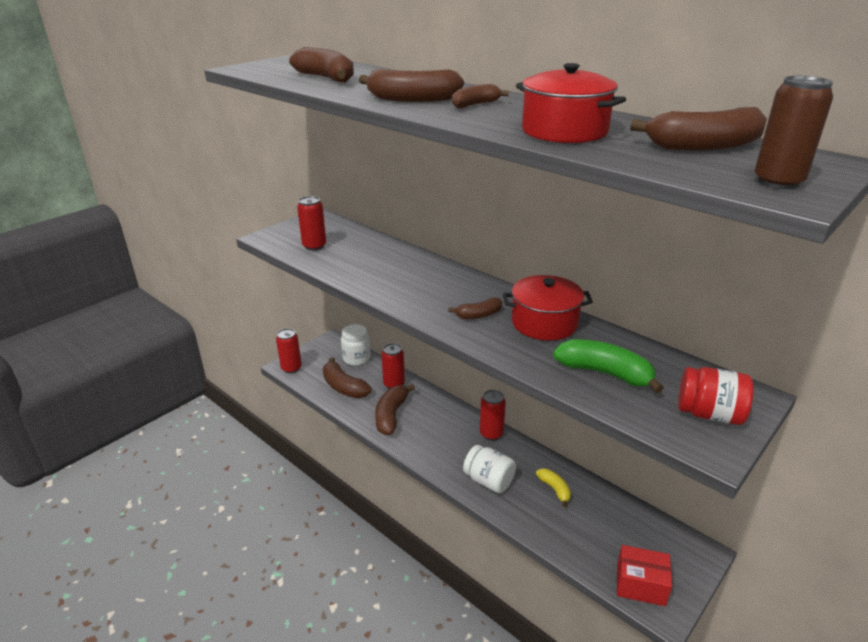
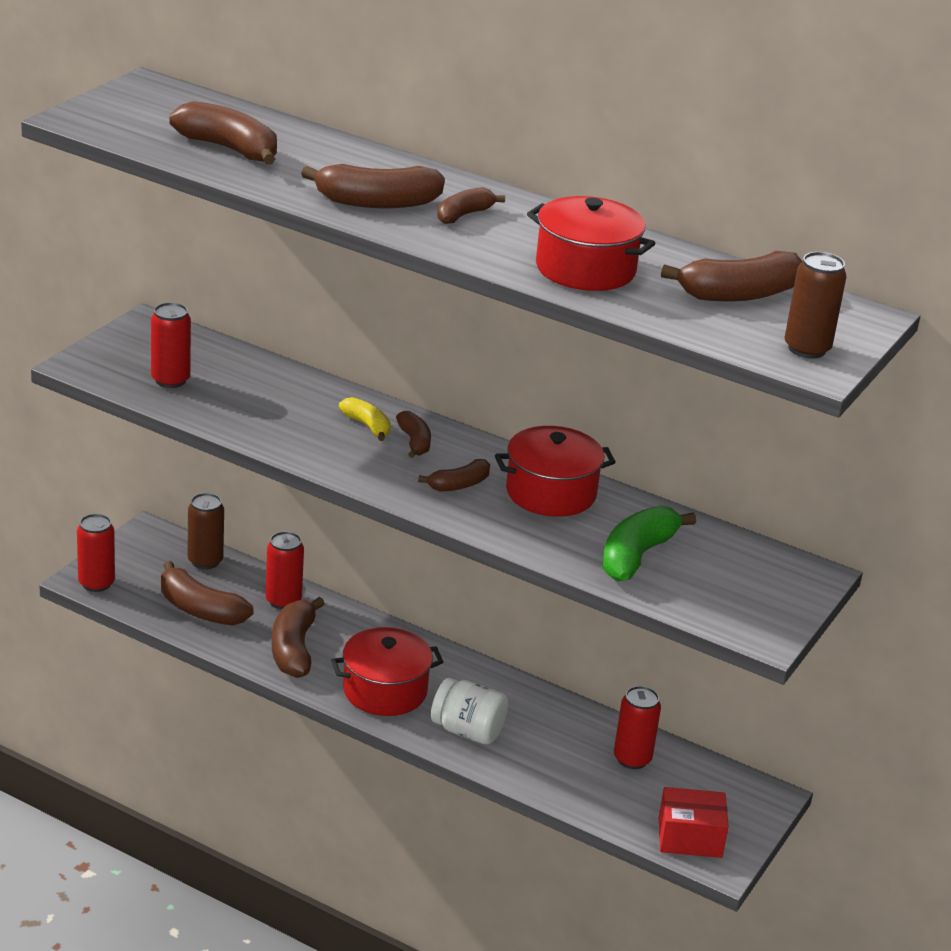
camera: 15 degrees left, 0 degrees up
(356, 358) = (205, 561): white jar -> brown can
(441, 447) = (385, 690): none -> red pot
(455, 286) = (414, 442): none -> brown banana
(491, 434) = (458, 666): red can -> red can (632, 759)
(554, 489) = (564, 735): yellow banana -> yellow banana (367, 426)
(604, 373) = (636, 556): green banana -> green banana turned 75 degrees counterclockwise
(709, 414) = (761, 597): red jar -> none

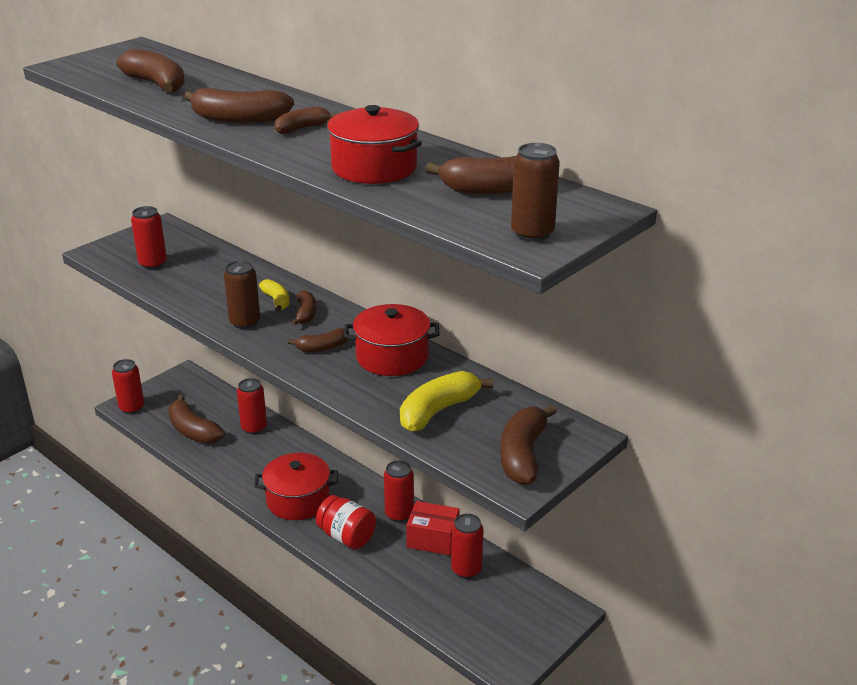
camera: 15 degrees right, 0 degrees up
(205, 561) = (213, 396): brown can -> brown can (245, 322)
(294, 649) = (245, 464): brown banana -> brown banana (523, 455)
(467, 731) = (347, 536): white jar -> red jar
(523, 699) = (399, 514): none -> red can
(636, 556) = (438, 411): green banana -> yellow banana
(690, 838) = (490, 642): red box -> red box (433, 539)

